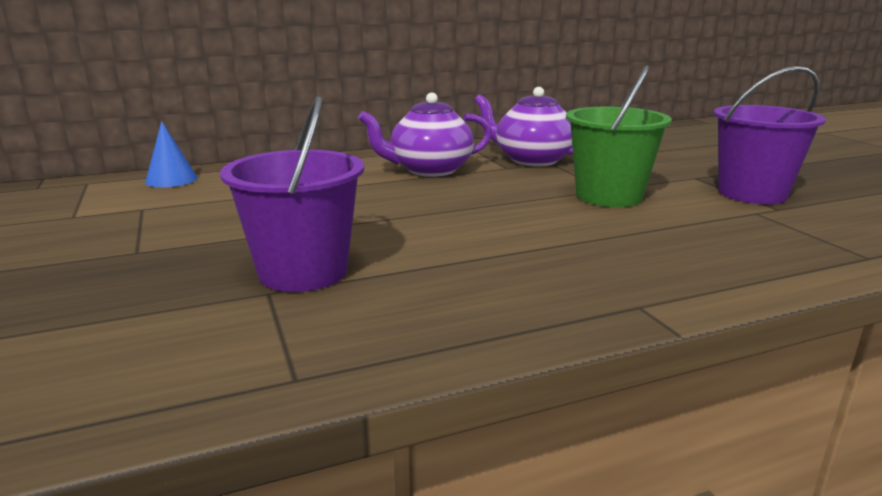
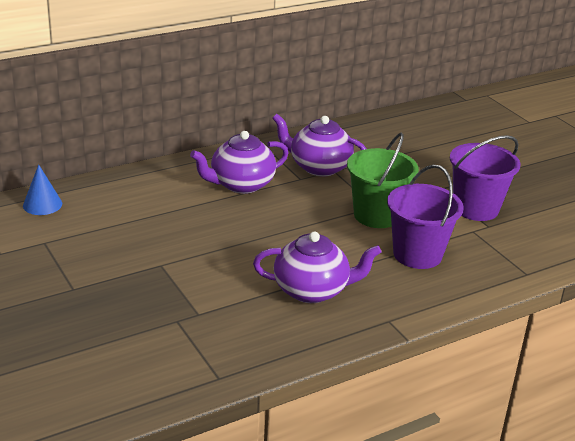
camera: 10 degrees left, 10 degrees up
(303, 272) = (190, 302): purple bucket -> purple bucket (417, 254)
(506, 265) = (312, 290): none -> purple teapot

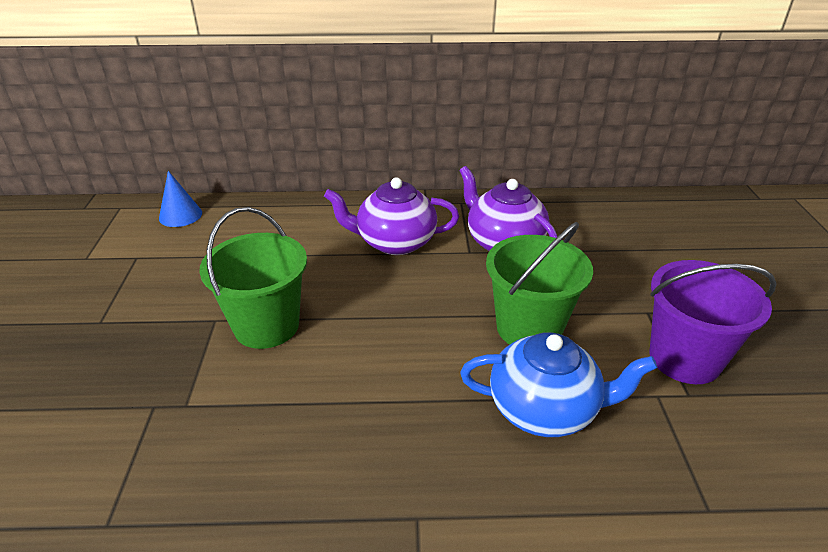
camera: 30 degrees right, 5 degrees up
(203, 258) = (266, 326): none -> green bucket
(312, 290) = (352, 420): purple teapot -> none
(417, 254) = (544, 409): purple bucket -> blue teapot

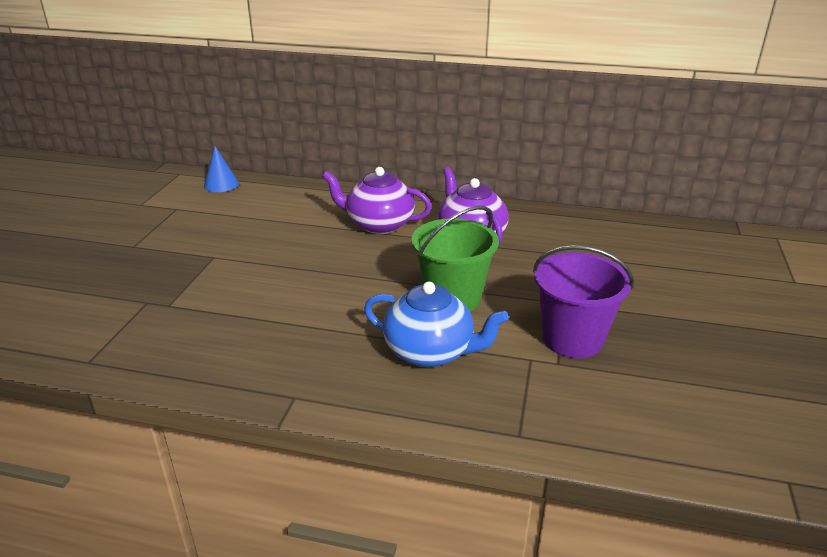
camera: 15 degrees right, 5 degrees down
(266, 326) = (249, 266): green bucket -> none

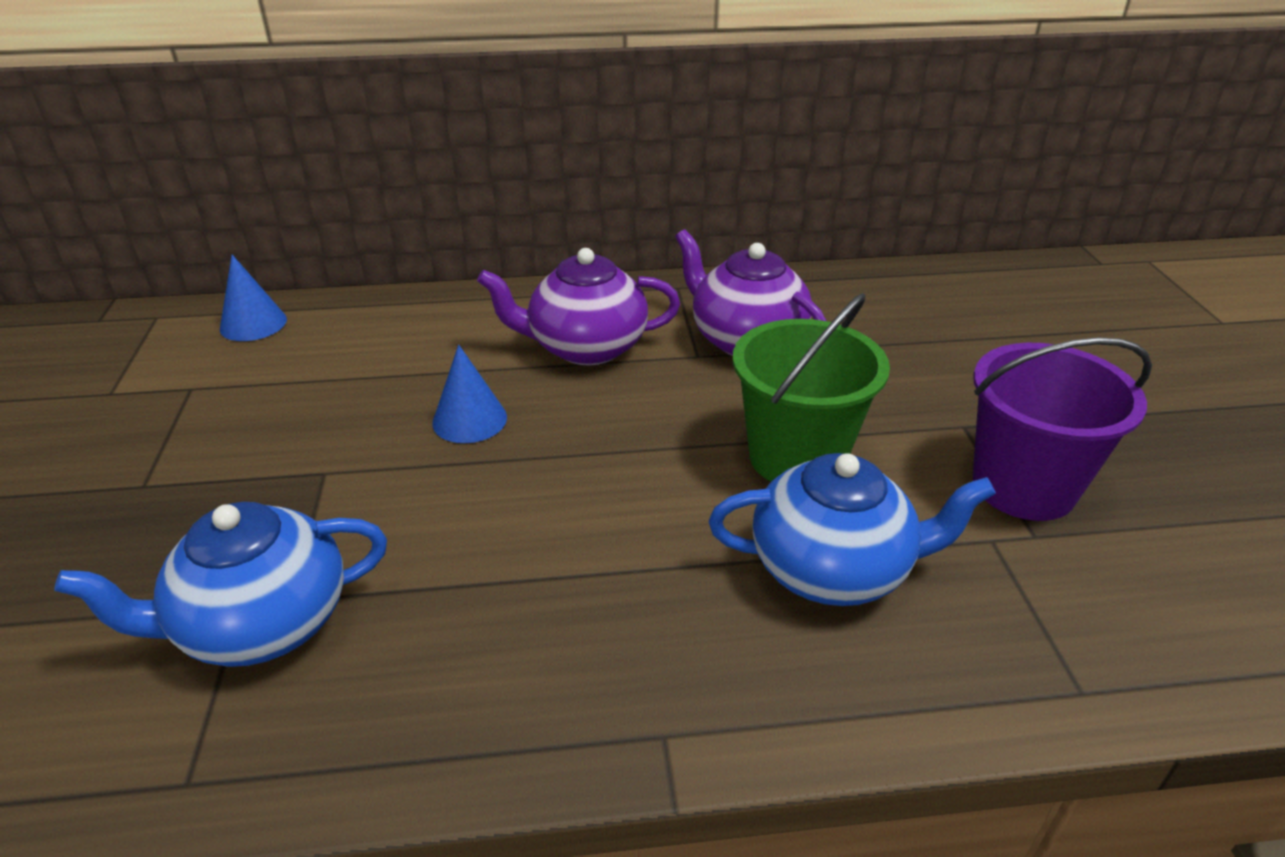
camera: 20 degrees left, 5 degrees up
(150, 312) = (262, 624): none -> blue teapot
(296, 247) = (469, 420): none -> blue cone

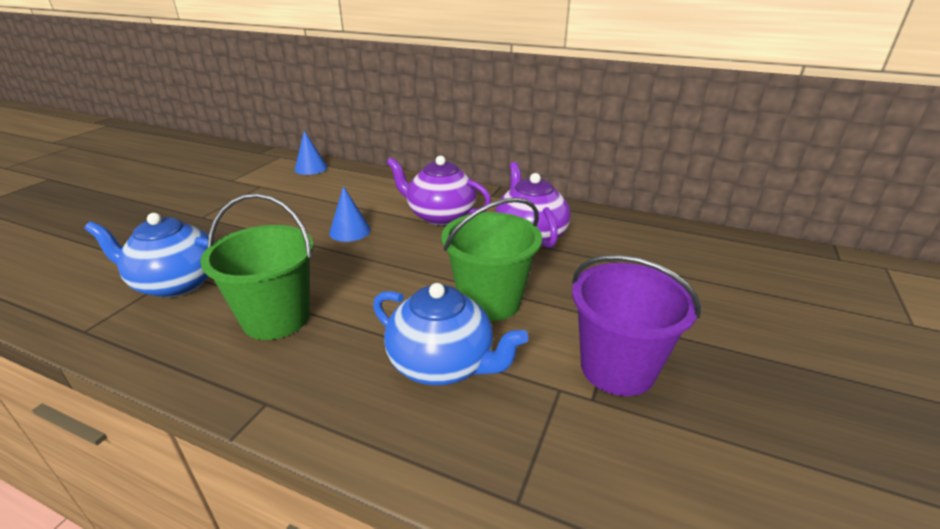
camera: 30 degrees right, 5 degrees down
(523, 607) = (276, 318): none -> green bucket

